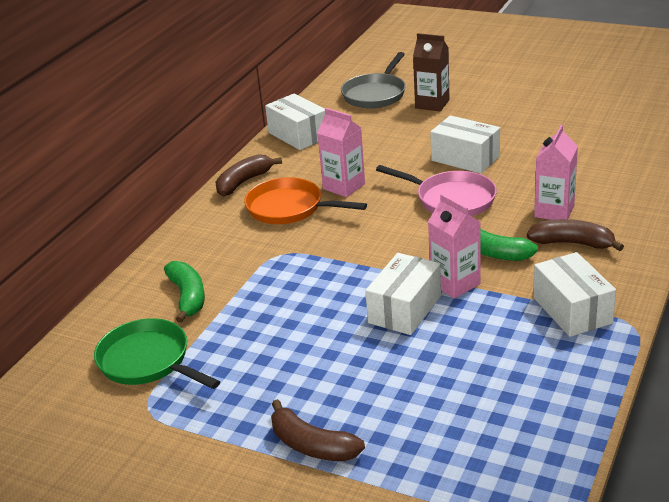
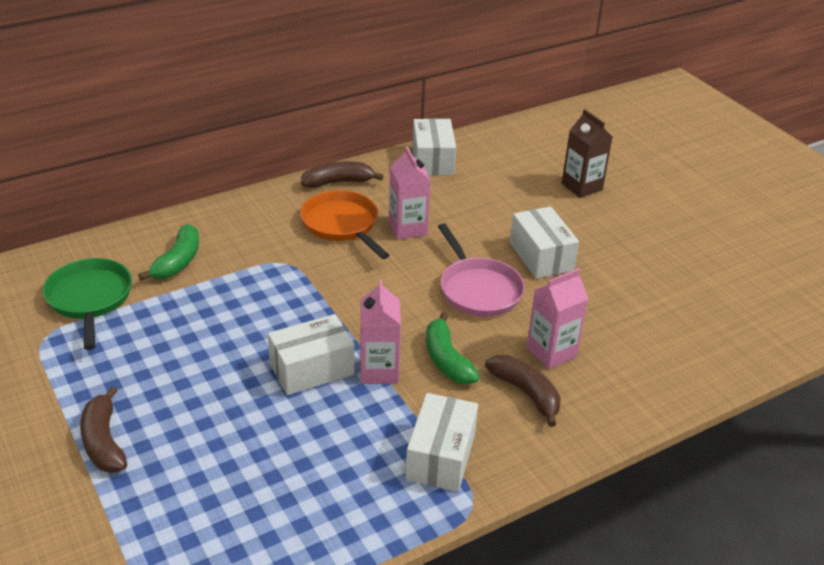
camera: 30 degrees right, 5 degrees up
(375, 94) = (545, 152): grey pan -> none

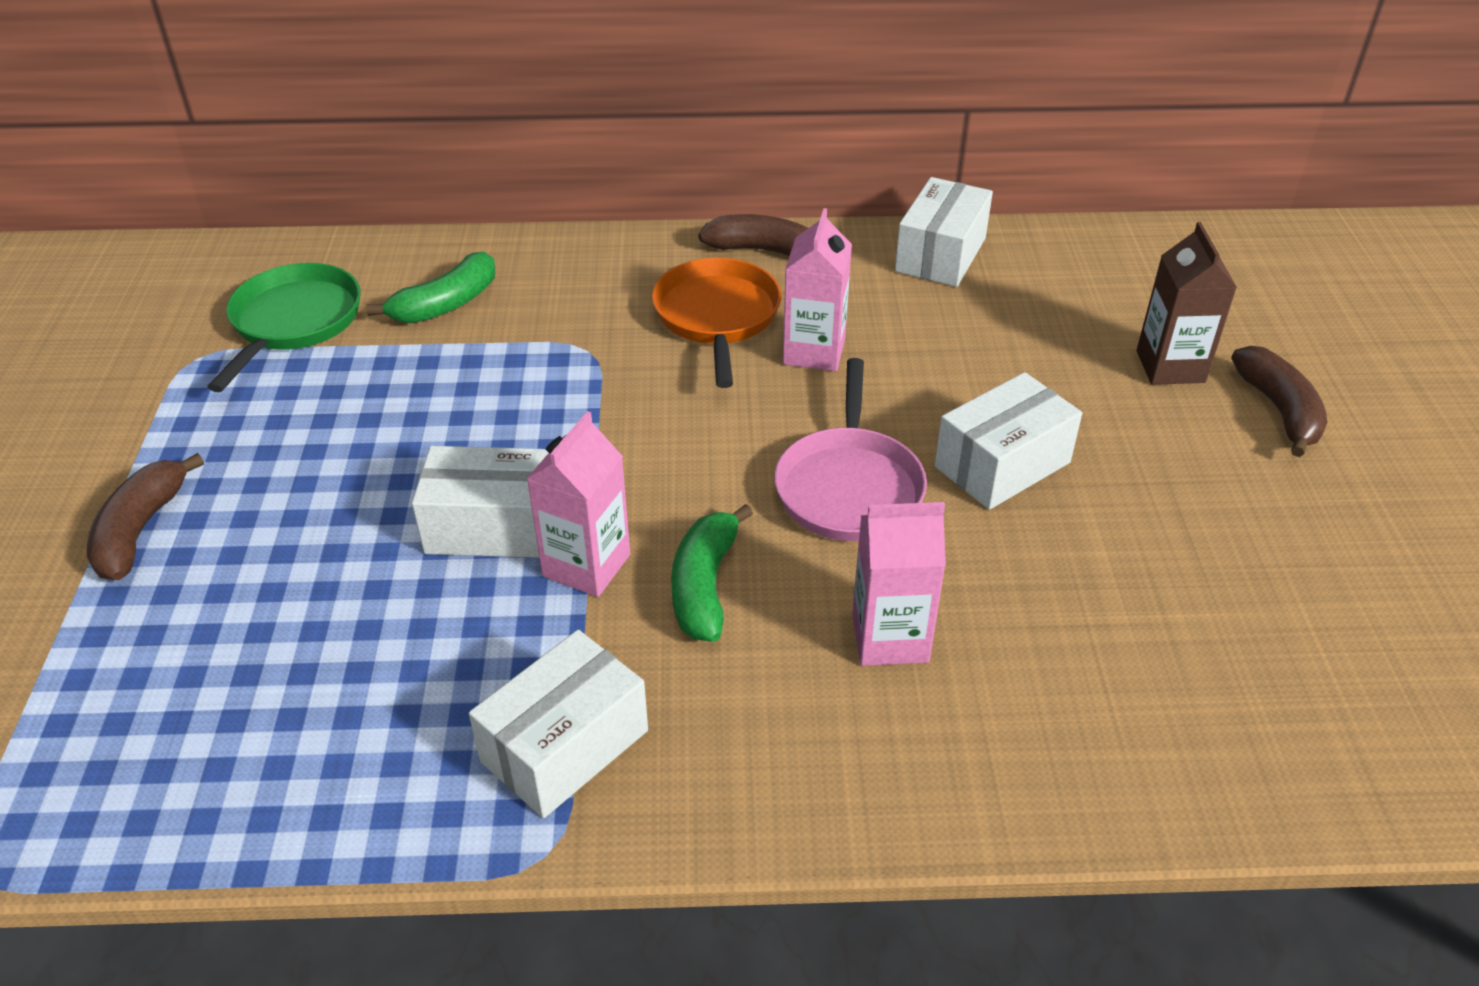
camera: 30 degrees right, 5 degrees up
(526, 393) = (790, 694): brown banana -> brown banana (1279, 410)
(541, 256) = (1002, 465): white box -> white box turned 45 degrees clockwise

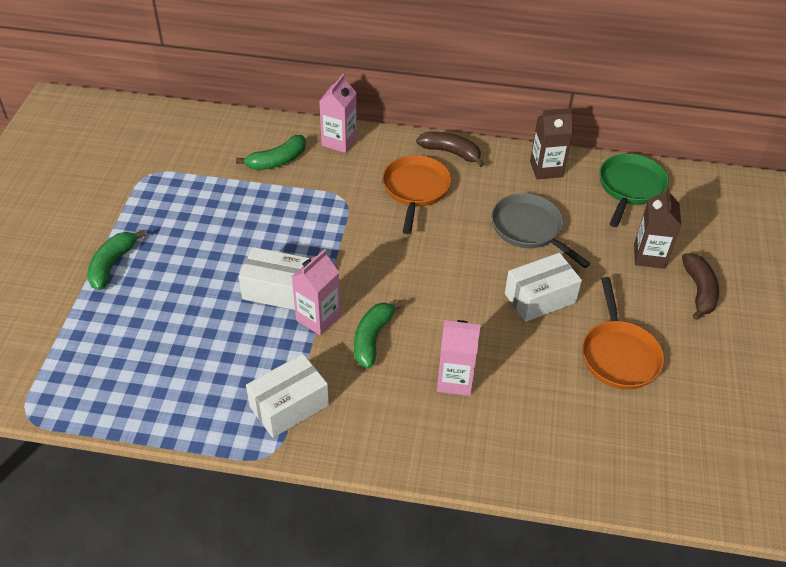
camera: 10 degrees right, 5 degrees up
(141, 530) = (112, 264): brown banana -> green banana
(293, 323) = (199, 161): green pan -> green pan (630, 188)
(814, 352) = (461, 218): pink carton -> pink carton (339, 141)
(849, 486) = (458, 297): pink pan -> none
(940, 255) = (546, 169): white box -> brown carton
(944, 353) = (529, 229): none -> grey pan
(1182, 540) = (619, 354): none -> orange pan

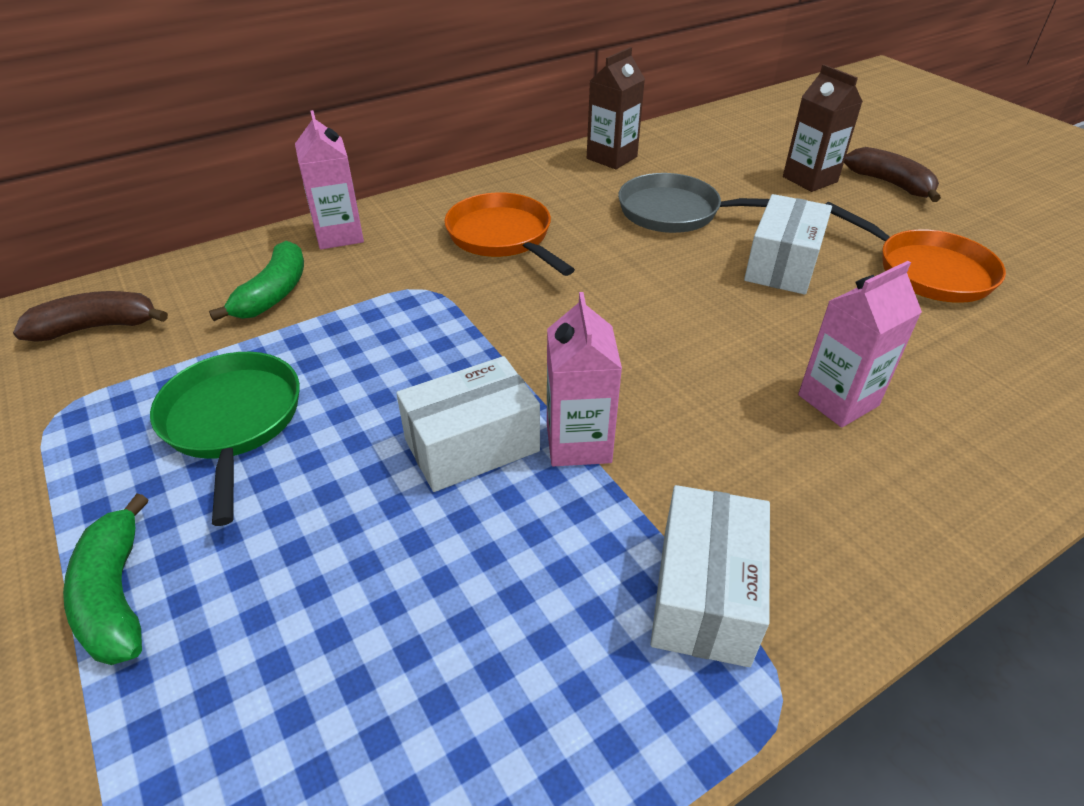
camera: 40 degrees left, 5 degrees down
(372, 338) = (680, 419): green banana -> none
(451, 152) = (493, 187): brown banana -> brown banana (98, 327)
(630, 188) = (707, 138): green pan -> green pan (232, 422)

